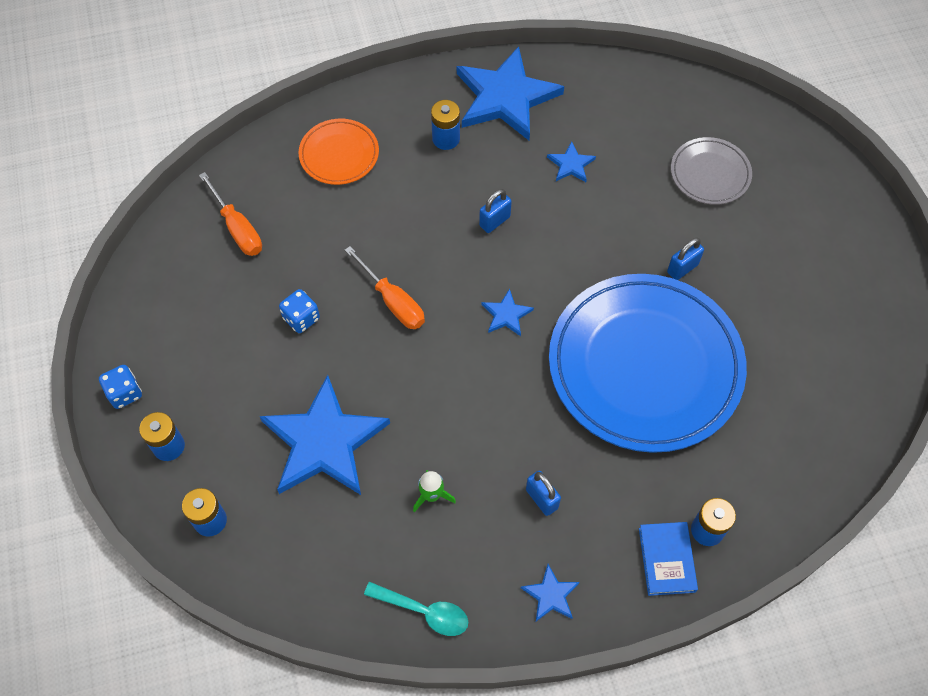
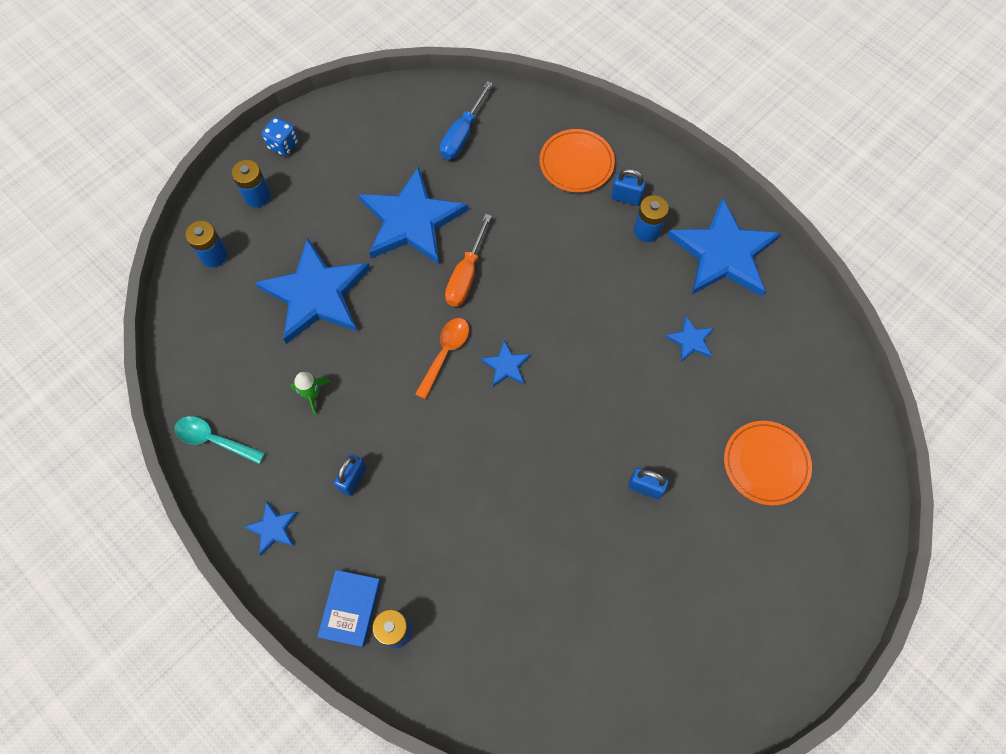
camera: 60 degrees right, 5 degrees up
(237, 228) = (462, 134): orange screwdriver -> blue screwdriver
(301, 318) = (411, 220): blue dice -> blue star
(424, 611) = (214, 440): turquoise spoon -> turquoise spoon turned 120 degrees clockwise
(462, 358) = (445, 353): none -> orange spoon
(494, 221) = (591, 310): blue padlock -> blue padlock (626, 197)
(645, 366) = (525, 502): blue plate -> none
(666, 560) = (350, 608): blue book -> blue book turned 45 degrees counterclockwise
(710, 174) = (765, 464): grey plate -> orange plate

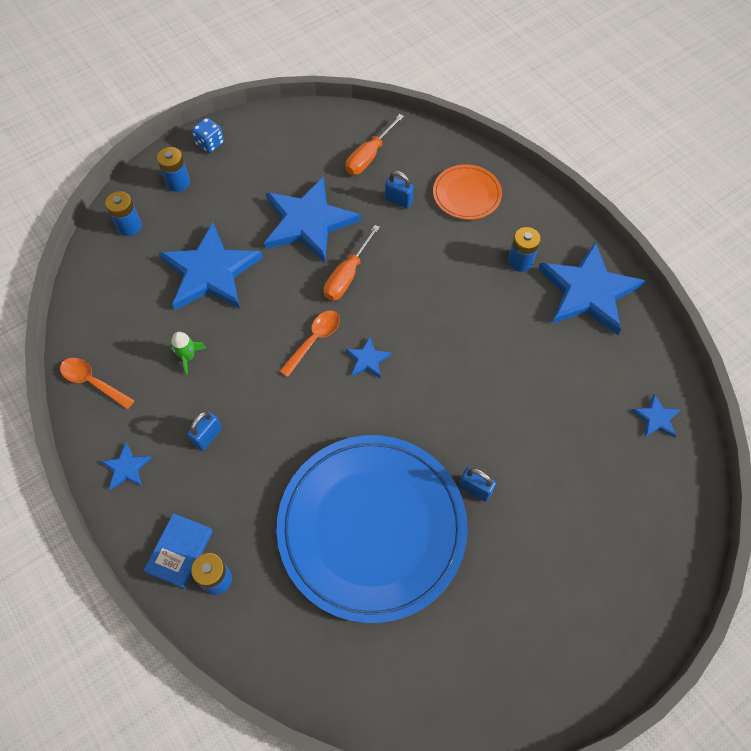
camera: 10 degrees right, 5 degrees down
(214, 440) = (92, 382): turquoise spoon -> orange spoon
(462, 134) = (369, 156): blue screwdriver -> orange screwdriver
(547, 547) = (372, 528): none -> blue plate
(626, 197) = (506, 230): blue padlock -> blue padlock (398, 201)
(690, 340) = (543, 364): blue star -> blue star (656, 418)
(765, 464) = (594, 487): orange plate -> none

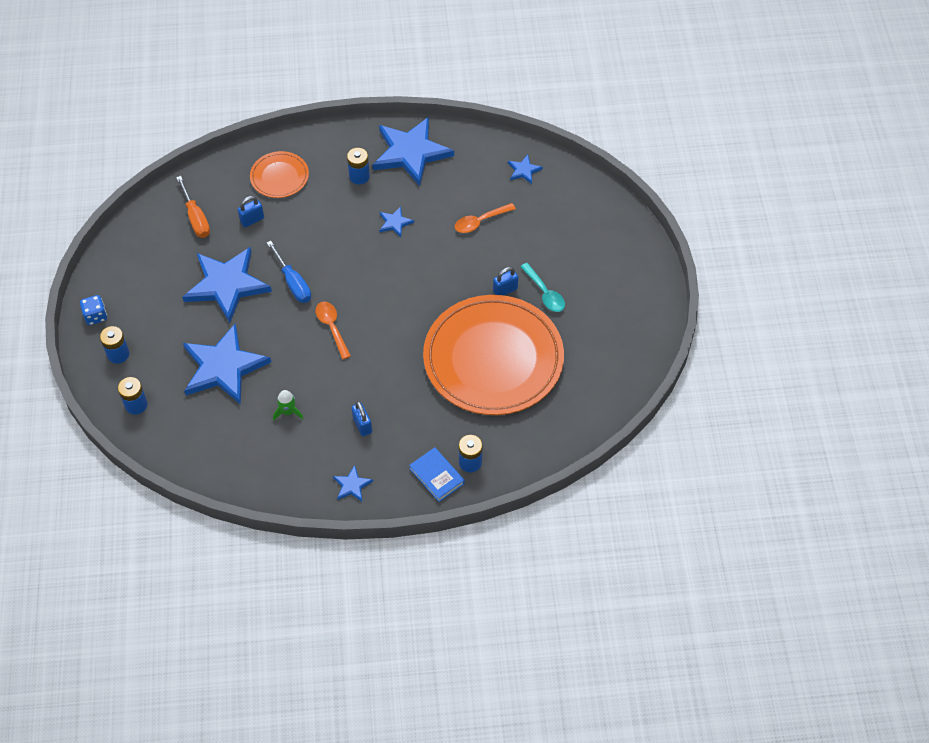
camera: 60 degrees left, 5 degrees down
(92, 382) = (265, 482): orange spoon -> orange spoon (480, 222)
(347, 276) = (293, 283): orange screwdriver -> blue screwdriver
(367, 359) = (370, 303): blue star -> blue star (395, 223)
(372, 528) = (493, 359): blue plate -> orange plate
(500, 537) = (545, 293): none -> turquoise spoon

